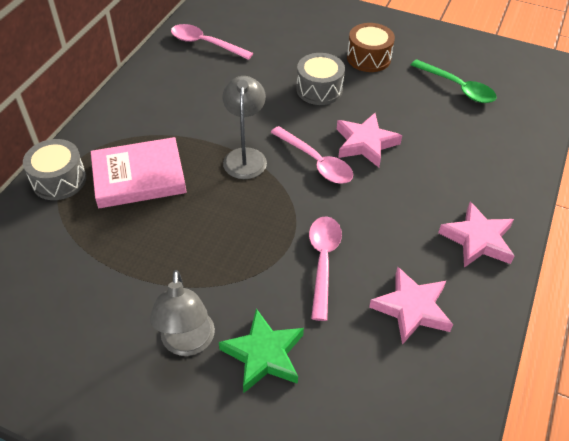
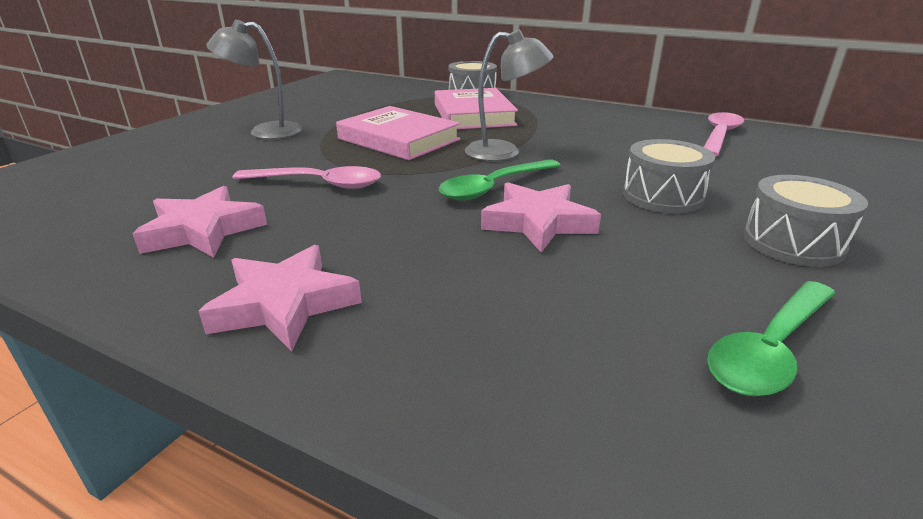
camera: 95 degrees right, 20 degrees down
(214, 225) = (398, 139): none -> pink book
(264, 354) = (224, 155): green star -> none
(316, 162) = (494, 187): pink spoon -> green spoon
(368, 58) = (793, 242): brown drum -> grey drum

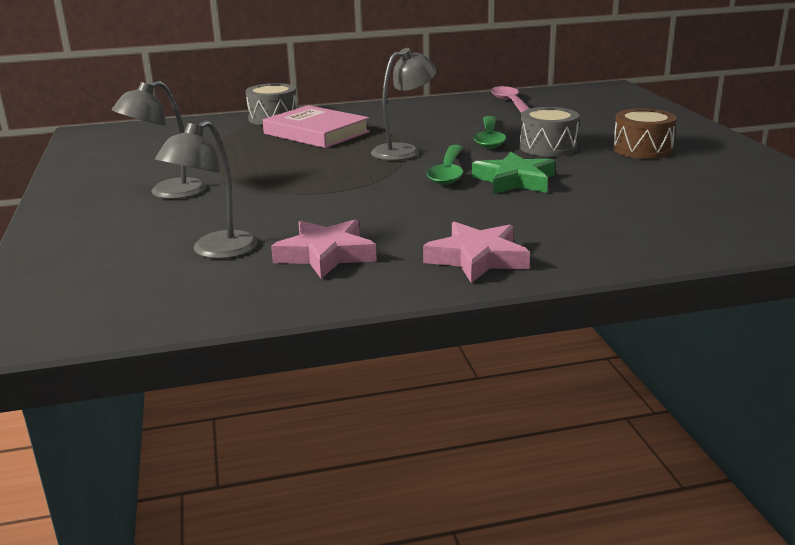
camera: 40 degrees left, 5 degrees down
(162, 191) = (215, 251): none -> grey lamp
(318, 184) = (327, 207): pink spoon -> none
(398, 139) = (304, 165): pink book -> none
(538, 223) = (515, 180): pink star -> green star
(770, 349) = (699, 191): green spoon -> green spoon (489, 138)
(793, 242) = (642, 149): grey drum -> brown drum

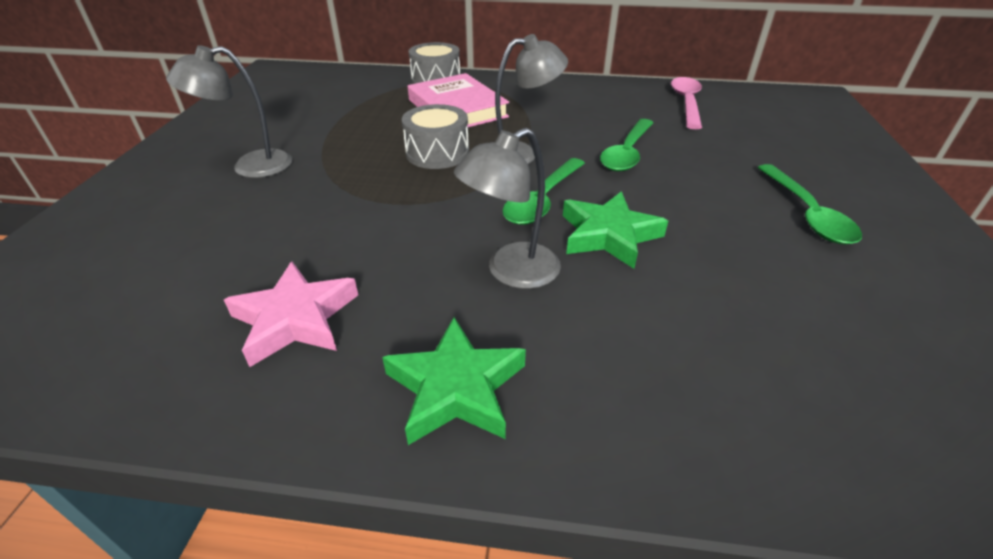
camera: 20 degrees right, 15 degrees up
(215, 251) = (199, 275): grey lamp -> grey lamp (511, 272)
(477, 258) = (456, 388): pink star -> green star
(548, 147) = (686, 183): grey drum -> grey drum (437, 153)
(642, 149) = (807, 213): brown drum -> green spoon

